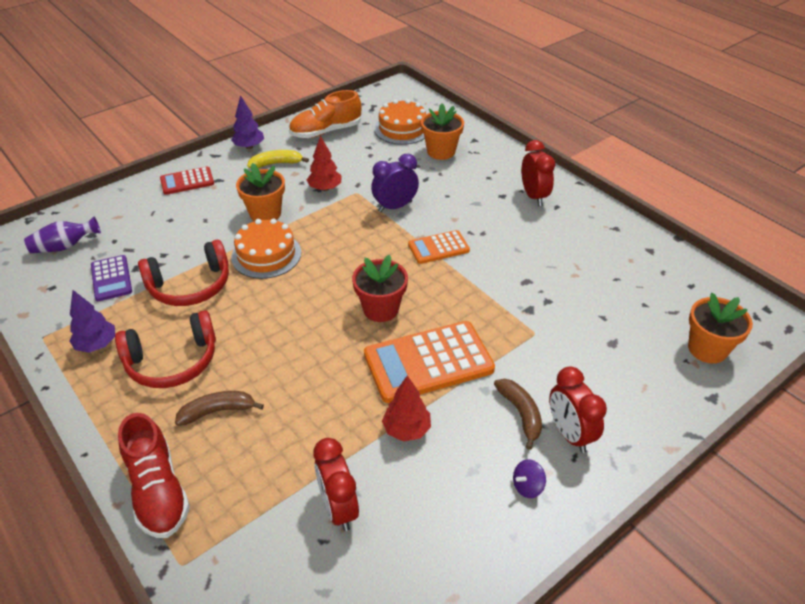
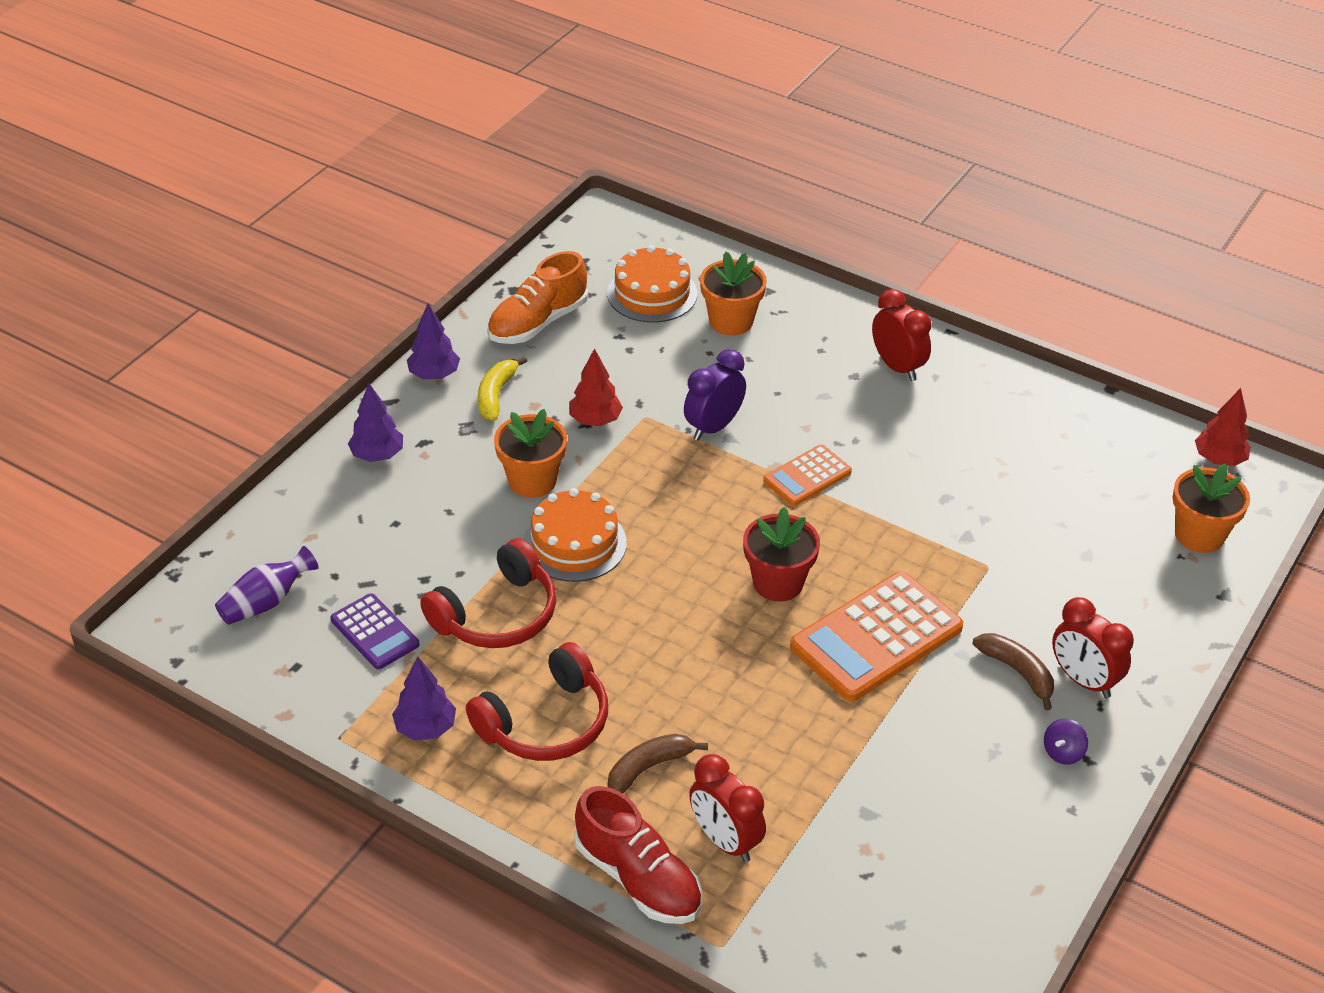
camera: 20 degrees left, 0 degrees up
(187, 181) = (377, 455): red calculator -> purple tree
(276, 164) = (496, 395): yellow banana -> yellow banana turned 45 degrees counterclockwise
(338, 508) = (863, 835): red clock -> red clock (725, 840)
(406, 429) = (894, 727): red tree -> red tree (1219, 459)

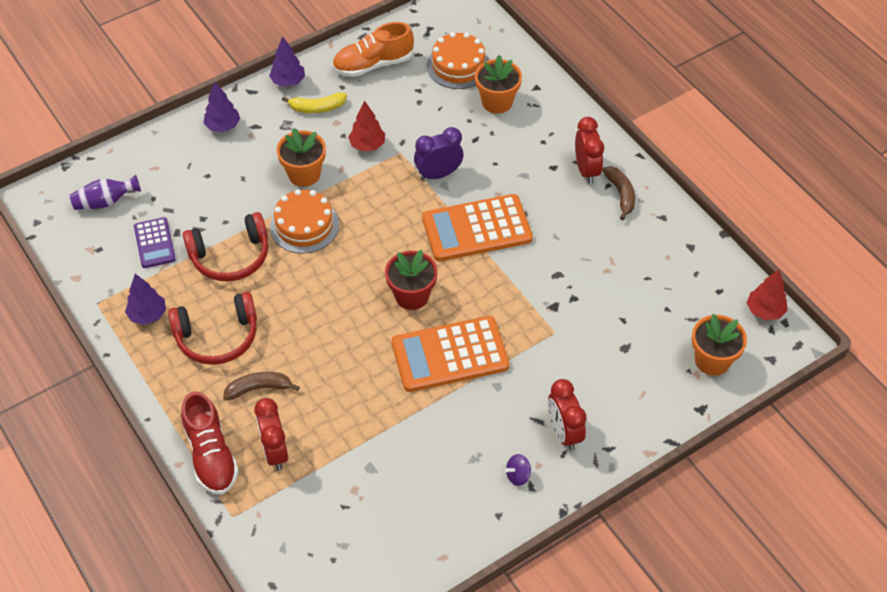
camera: 25 degrees right, 10 degrees up
(496, 395) = (317, 108): yellow banana -> yellow banana turned 135 degrees counterclockwise
(807, 476) = (476, 229): orange calculator -> orange calculator, size x1.81
(1017, 672) = (525, 411): brown banana -> brown banana (620, 194)

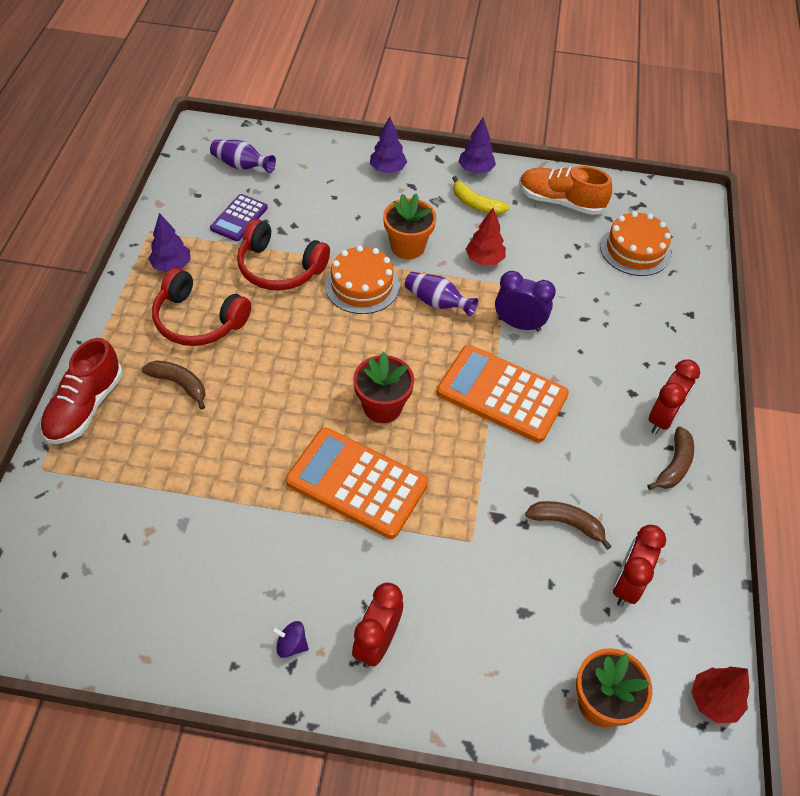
camera: 40 degrees right, 0 degrees up
(275, 452) = (131, 445): red clock -> red clock (627, 584)
(369, 199) = (437, 302): none -> purple vase
(497, 102) = (638, 301): orange flower pot -> none
(596, 278) = (566, 523): none -> brown banana

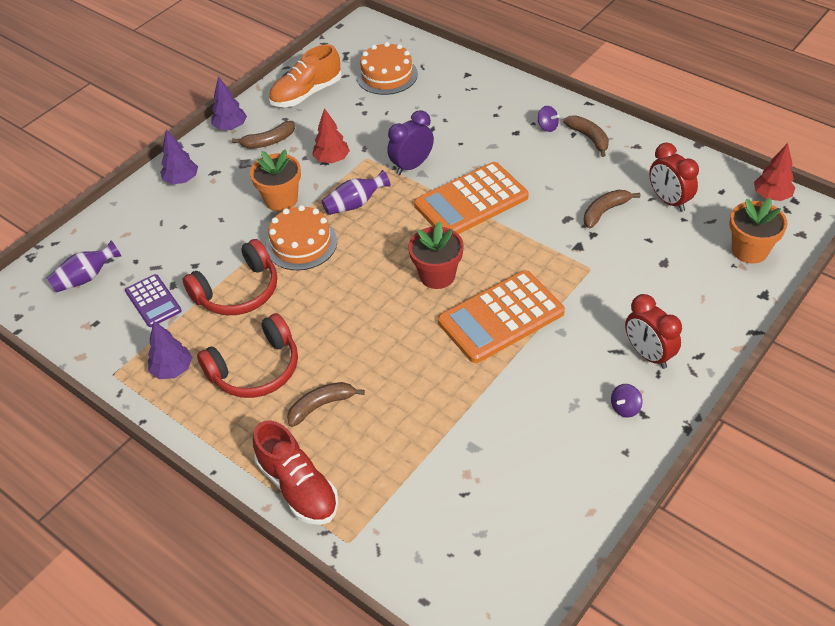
camera: 55 degrees left, 5 degrees down
(476, 204) = (269, 141): yellow banana -> brown banana
(662, 418) = (547, 127): red clock -> purple spinning top

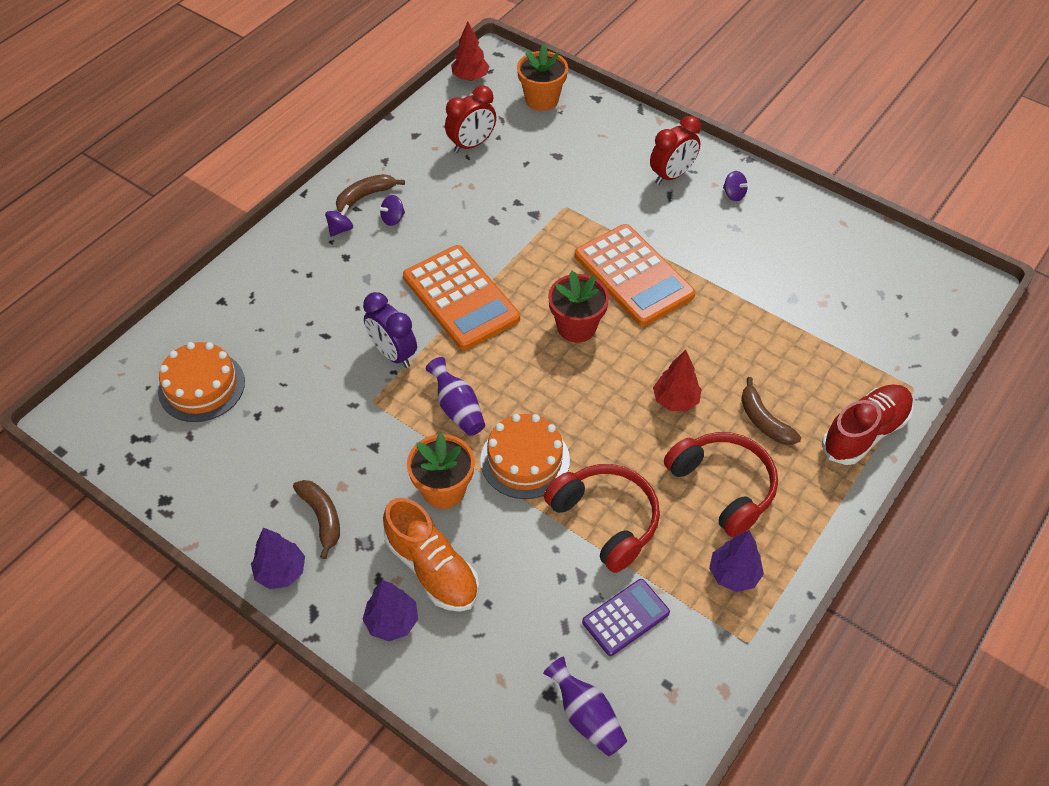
camera: 95 degrees left, 5 degrees up
(306, 94) = (221, 480): orange shoe -> orange shoe (432, 568)
(332, 159) = (371, 438): red tree -> red tree (675, 400)
(562, 156) = (393, 219): none -> purple spinning top
(605, 211) = (484, 191): brown banana -> none

